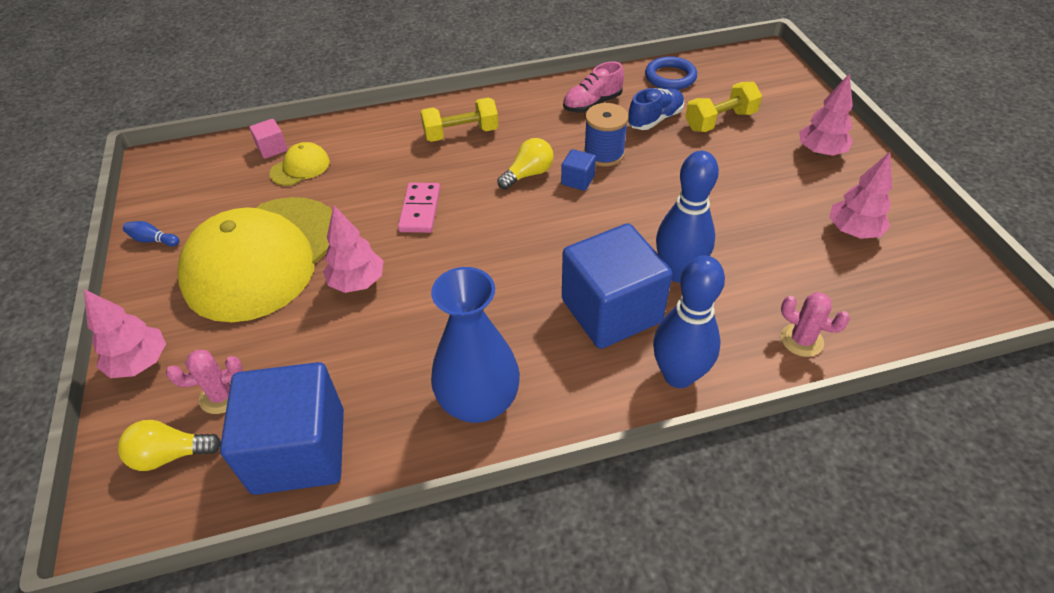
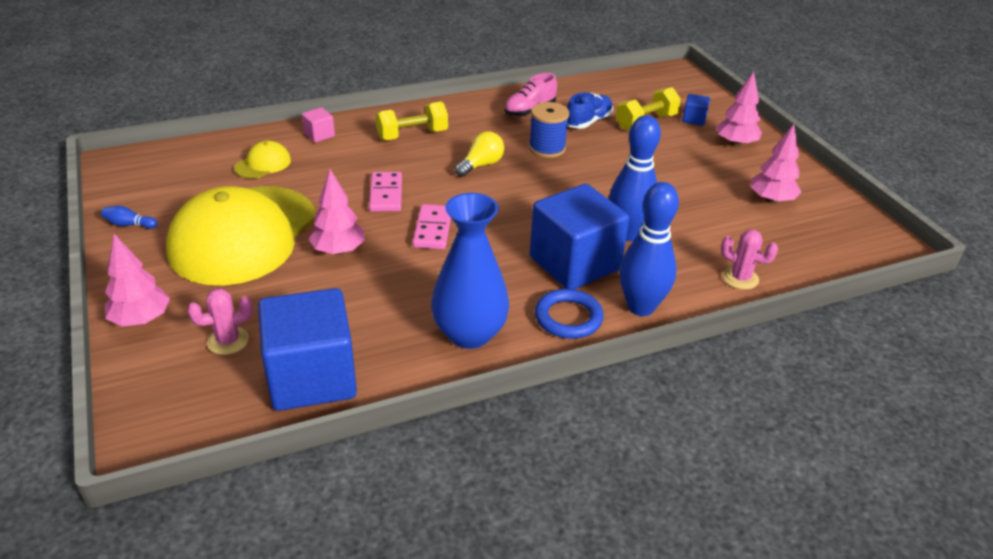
camera: 10 degrees left, 10 degrees down
(171, 455) = (189, 387): yellow light bulb -> none
(272, 149) = (231, 150): pink cube -> pink cube (319, 135)
(462, 258) = (432, 229): none -> pink domino
(578, 180) = (527, 168): blue cube -> blue cube (694, 119)
(670, 77) = (596, 90): blue ring -> blue ring (568, 318)

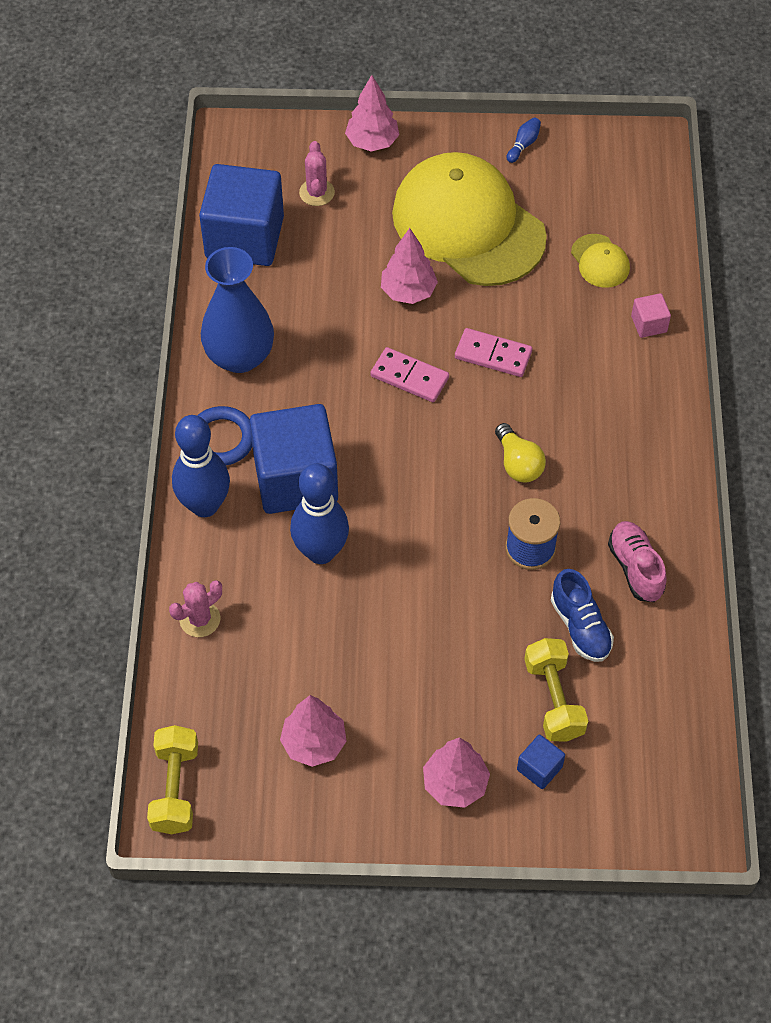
camera: 115 degrees right, 20 degrees up
(412, 135) = (615, 415): yellow dumbbell -> yellow dumbbell (175, 788)

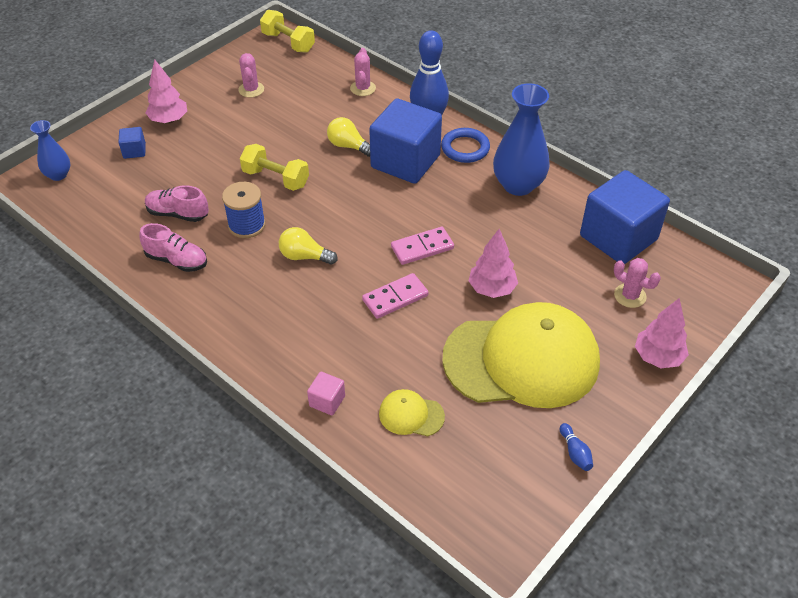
camera: 130 degrees right, 10 degrees down
(314, 743) = (251, 90): pink tree -> pink cactus
(321, 552) = (348, 146): blue bowling pin -> yellow light bulb
(554, 699) = (157, 178): yellow dumbbell -> yellow dumbbell (276, 178)
(580, 626) = (178, 214): blue shoe -> pink shoe
(653, 811) = (58, 175): none -> blue vase

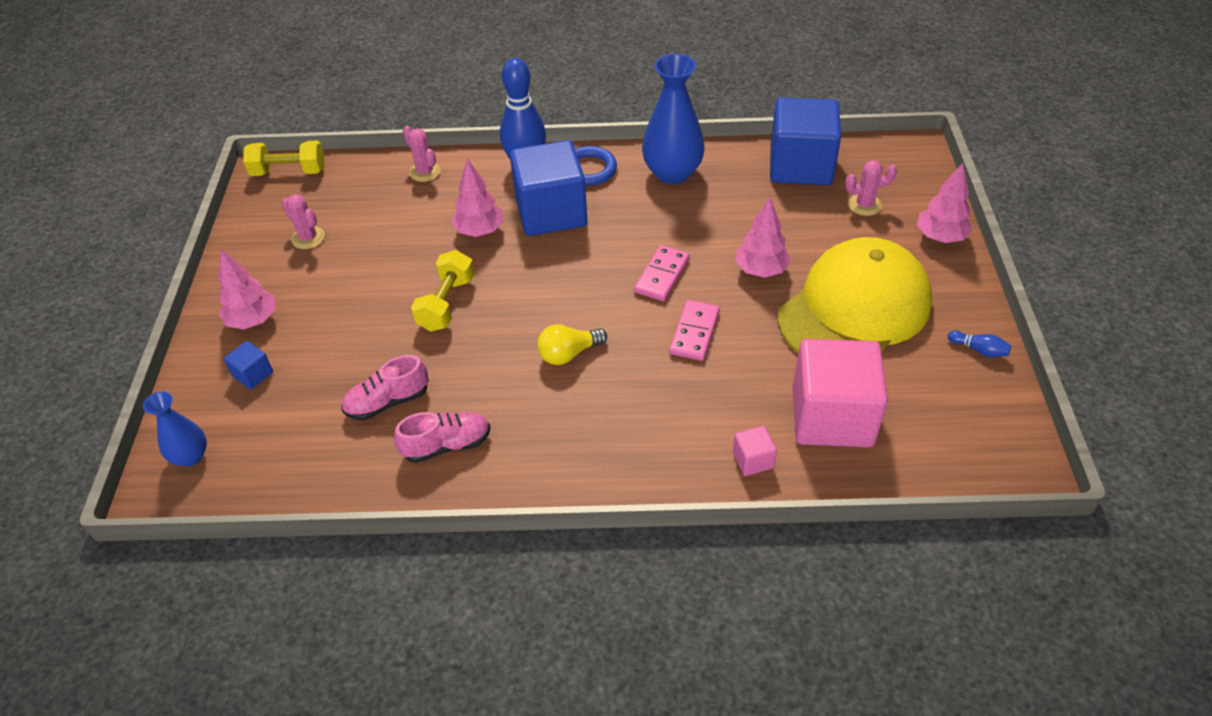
camera: 40 degrees left, 0 degrees up
(246, 225) = (474, 364): blue spool -> none
(276, 178) = (446, 304): yellow dumbbell -> yellow dumbbell turned 60 degrees counterclockwise
(348, 146) = (480, 231): yellow light bulb -> pink tree
(411, 415) = (832, 417): yellow cap -> pink cube

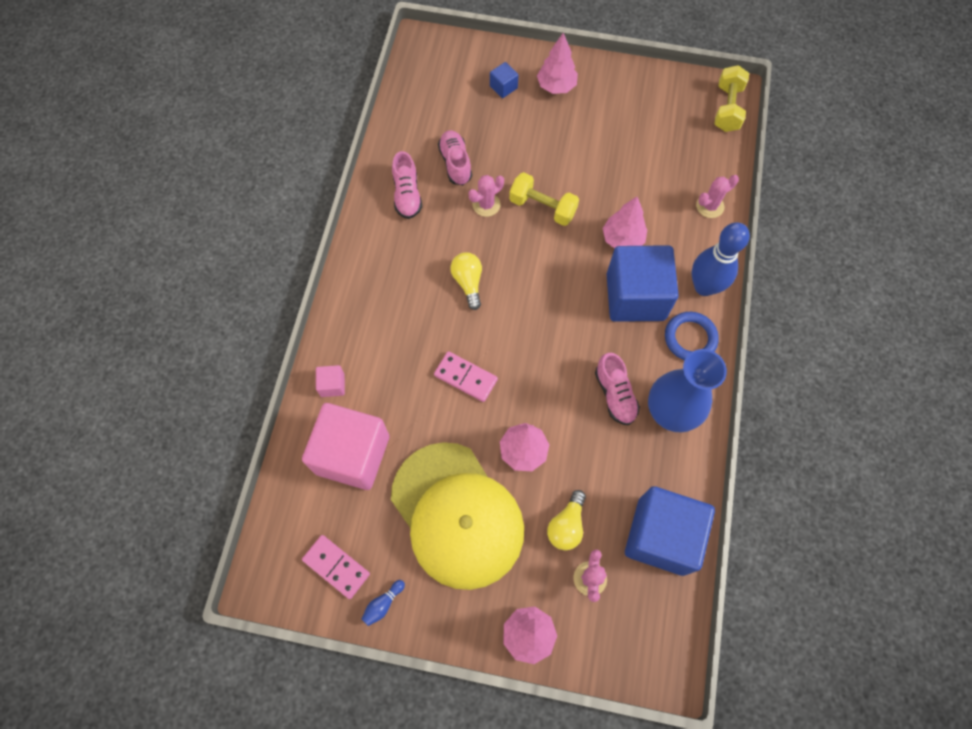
camera: 100 degrees right, 20 degrees up
(190, 456) = (443, 56): blue vase -> none
(308, 238) = (639, 120): pink cactus -> pink cactus (486, 205)
(662, 275) = (536, 368): pink domino -> pink domino (336, 567)
(670, 213) = (615, 394): none -> pink shoe
(822, 227) = (566, 525): none -> yellow light bulb

